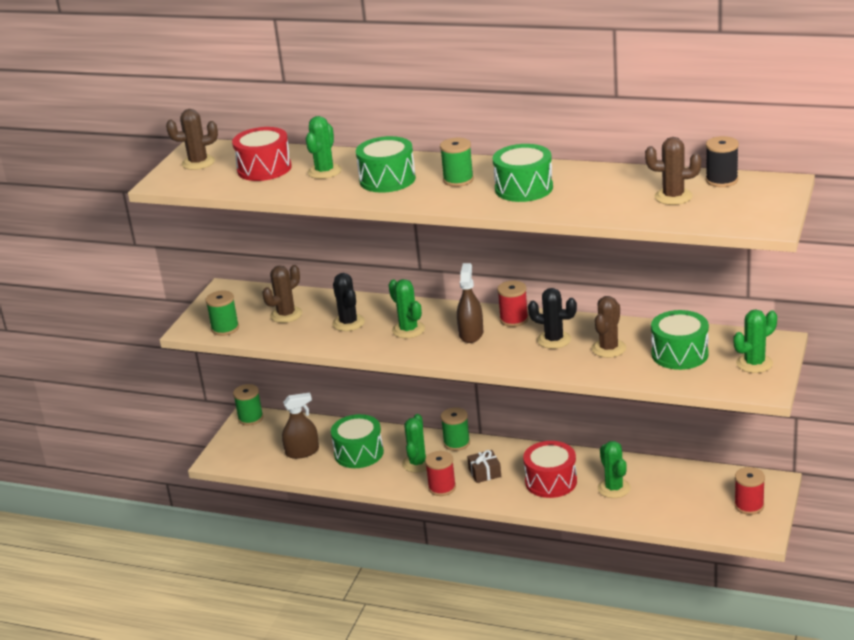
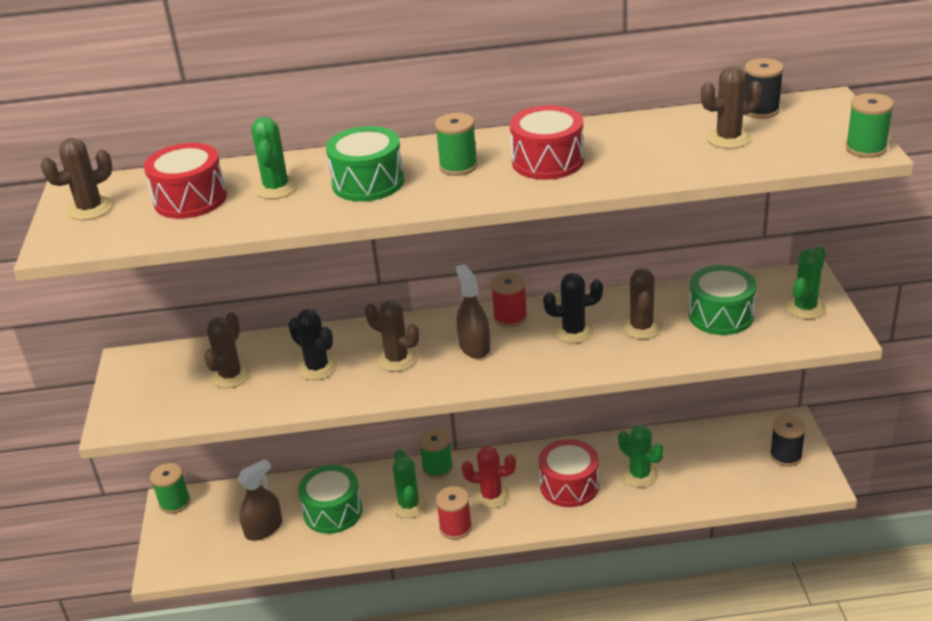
camera: 25 degrees left, 5 degrees up
(225, 328) = (161, 413): green spool -> green spool (866, 148)
(408, 330) = (397, 359): green cactus -> brown cactus
(484, 473) = (491, 495): brown gift -> red cactus
(524, 188) = (547, 161): green drum -> red drum
(749, 506) = (785, 456): red spool -> black spool

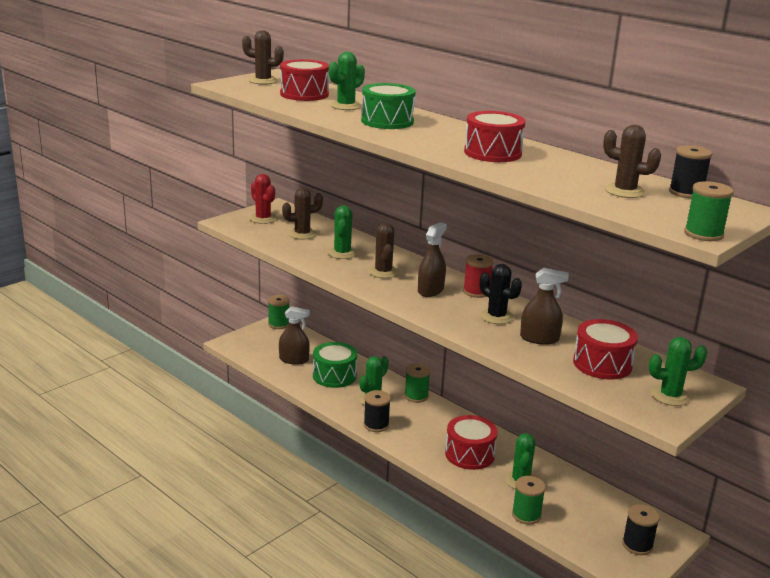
camera: 45 degrees right, 10 degrees down
(317, 368) = (342, 253): black cactus -> green cactus
(455, 528) = (376, 425): red spool -> black spool
(458, 166) = (444, 135): green spool -> green spool (526, 515)
(491, 495) = (420, 426): red cactus -> red cactus (263, 219)
(641, 327) = (539, 338): brown cactus -> brown spray bottle
(720, 315) = (602, 364): green drum -> red drum

